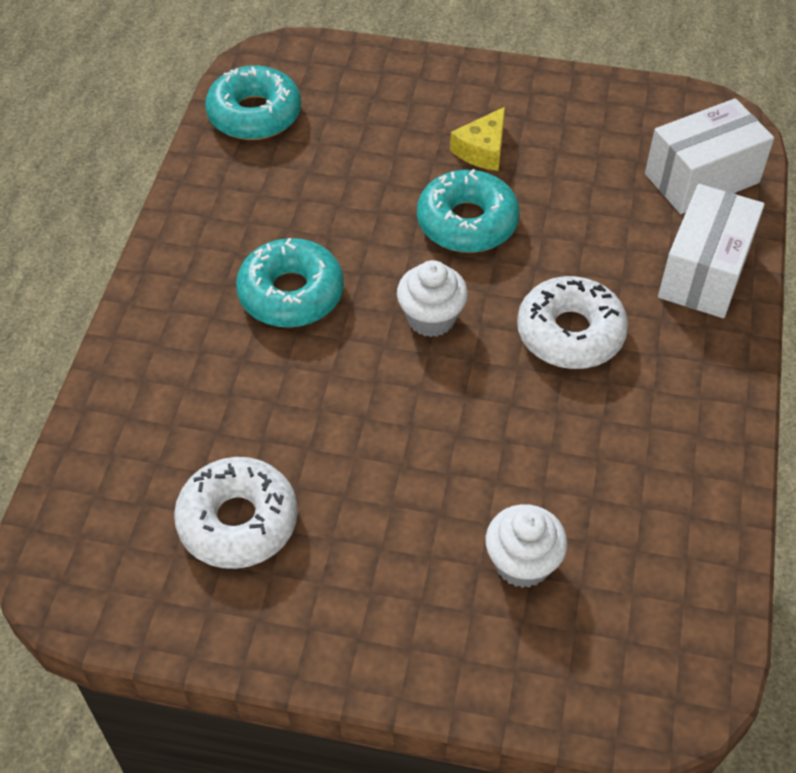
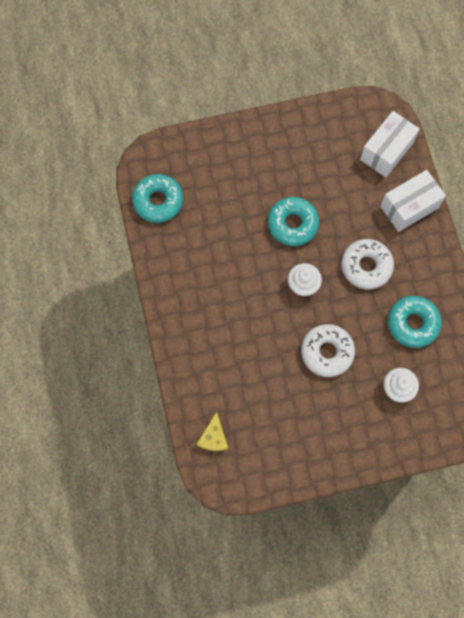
camera: 25 degrees left, 20 degrees up
(238, 521) = (275, 422): white donut -> white donut (327, 352)
(291, 294) = (234, 299): turquoise donut -> turquoise donut (413, 323)
(482, 150) = (279, 176): yellow cheese -> yellow cheese (214, 437)
(704, 272) = (409, 207): white box -> white box turned 60 degrees clockwise

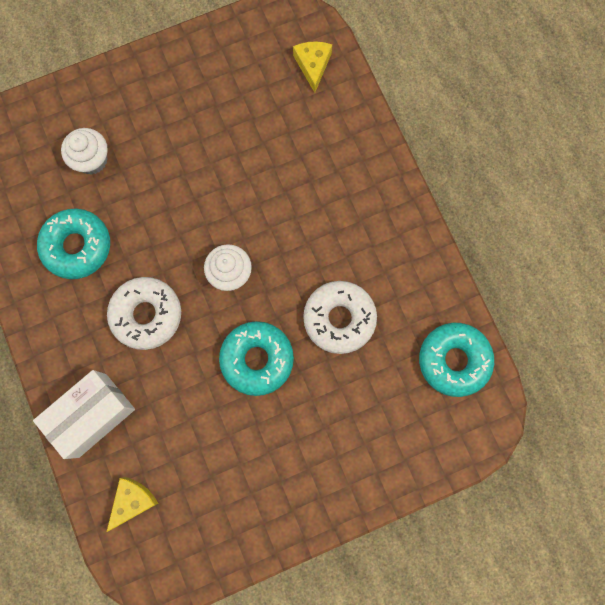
camera: 170 degrees right, 5 degrees up
(327, 352) = (187, 190): white donut -> white donut (339, 319)
(386, 151) = (132, 501): white box -> yellow cheese

